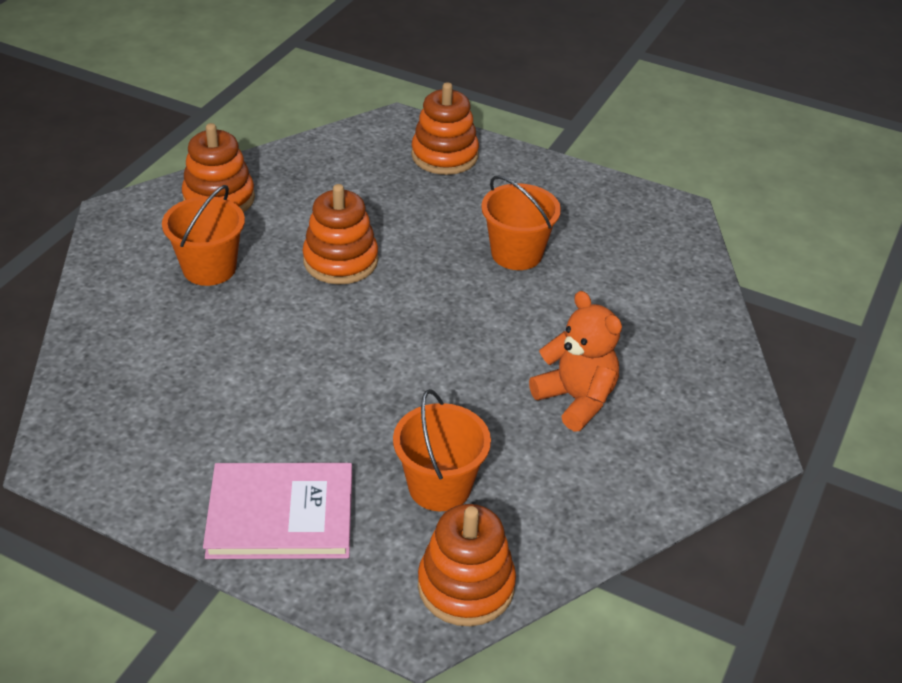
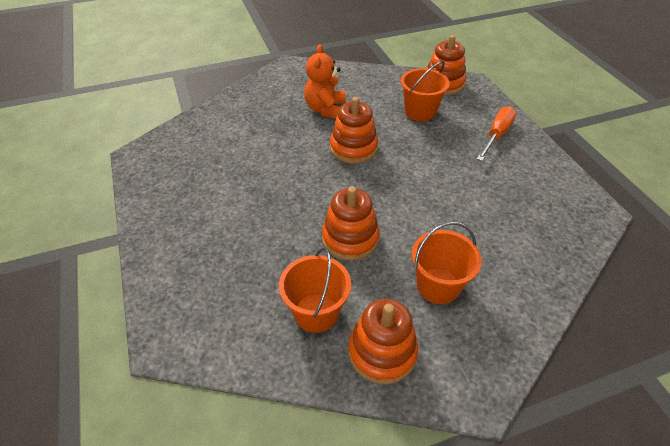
camera: 135 degrees left, 5 degrees up
(281, 515) = (497, 135): pink book -> orange screwdriver
(444, 156) = (184, 280): orange stacking toy -> orange stacking toy (353, 148)
(516, 253) = (251, 182): orange bucket -> orange bucket (316, 312)

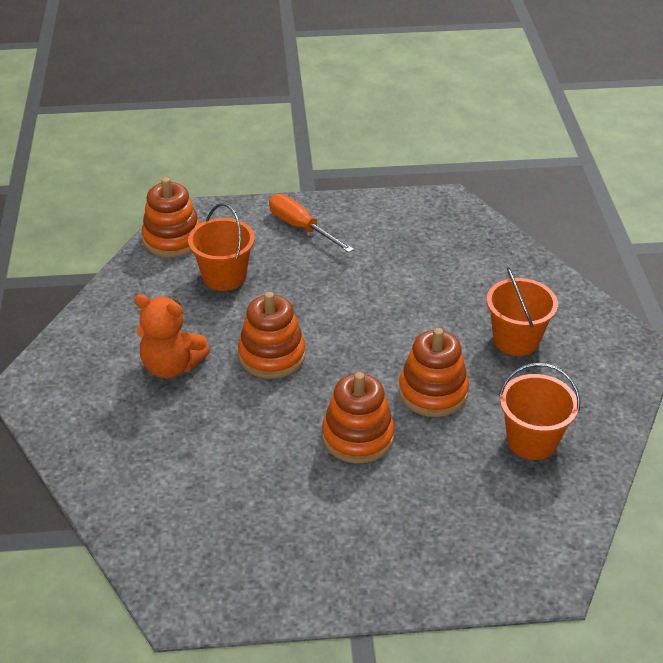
camera: 75 degrees left, 5 degrees down
(382, 352) = (587, 400): orange stacking toy -> orange stacking toy (358, 436)

